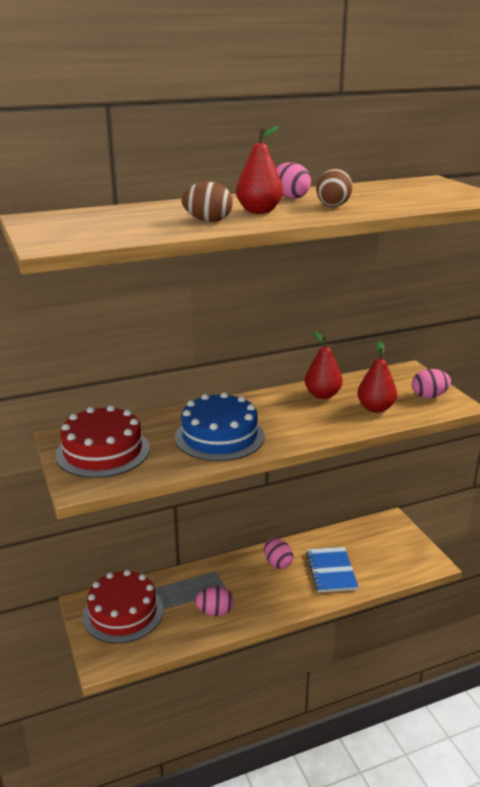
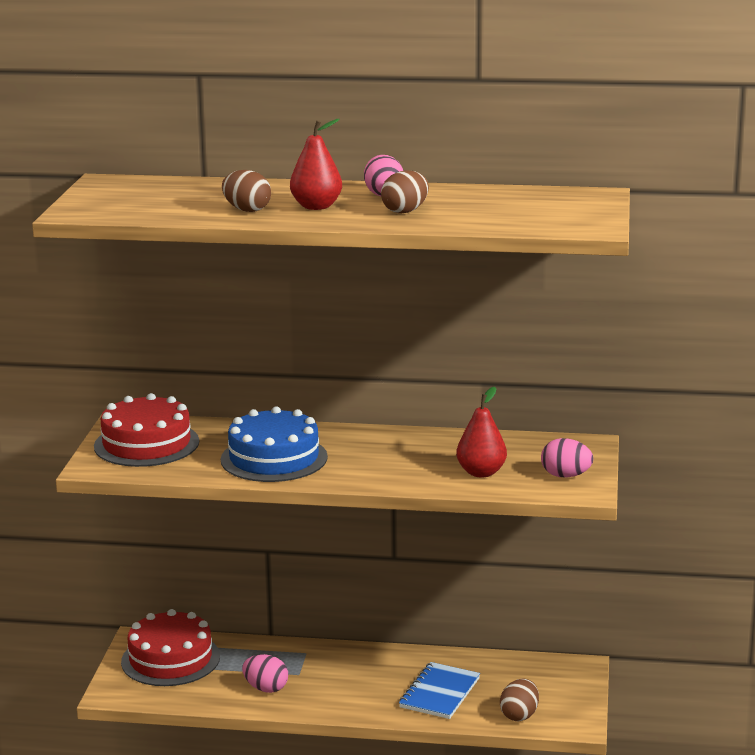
camera: 30 degrees right, 5 degrees down
(278, 563) = (384, 667): pink egg -> none
(322, 395) = (441, 446): red pear -> none
(394, 569) = (519, 715): none -> brown egg

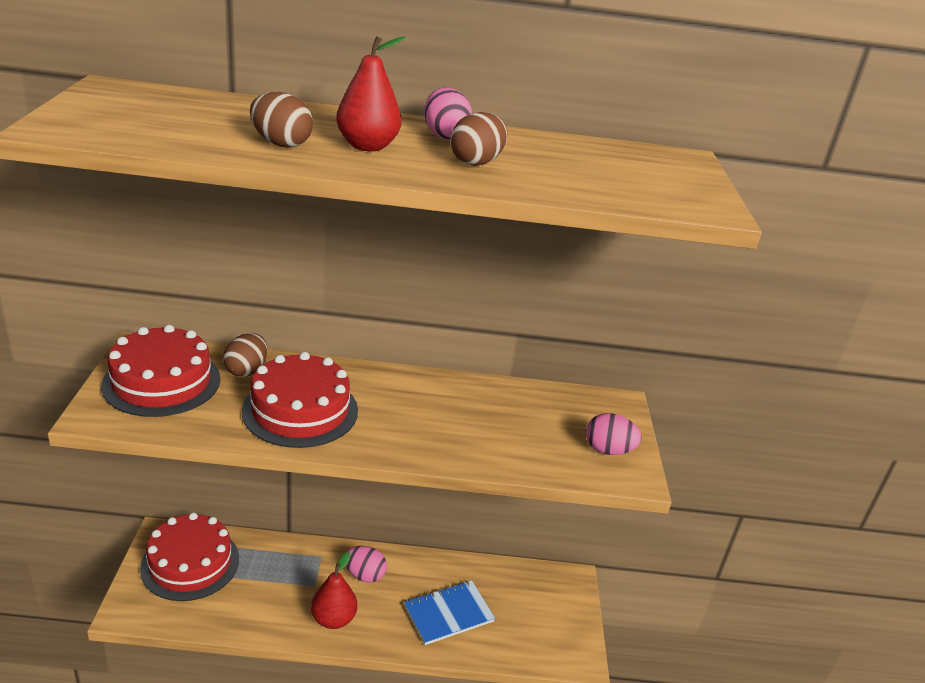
camera: 10 degrees left, 10 degrees up
(266, 688) = (282, 606): pink egg -> pink egg (364, 575)
(274, 458) = (300, 410): blue cake -> red cake
(439, 693) = (448, 614): blue notebook -> blue notebook turned 45 degrees clockwise
(481, 472) = (521, 442): red pear -> red pear (333, 619)
(519, 715) = (525, 646): brown egg -> brown egg (246, 370)

